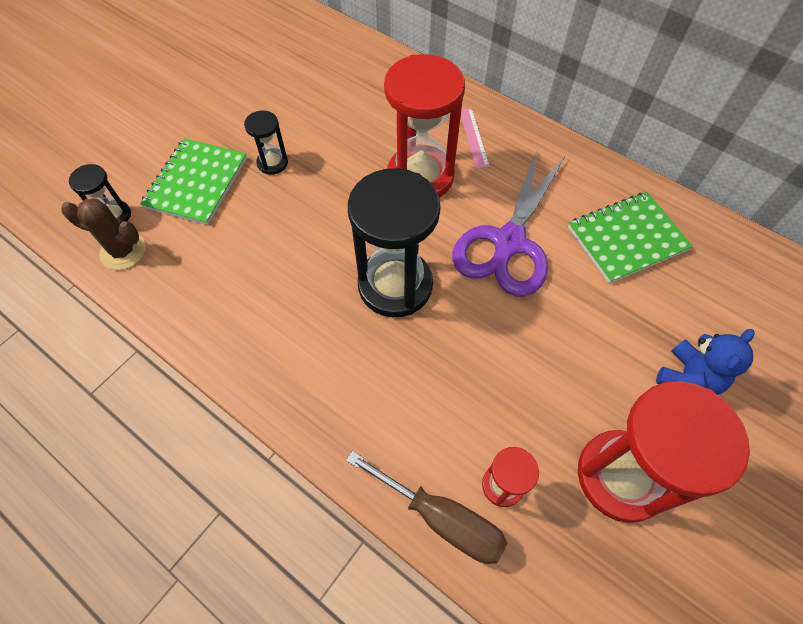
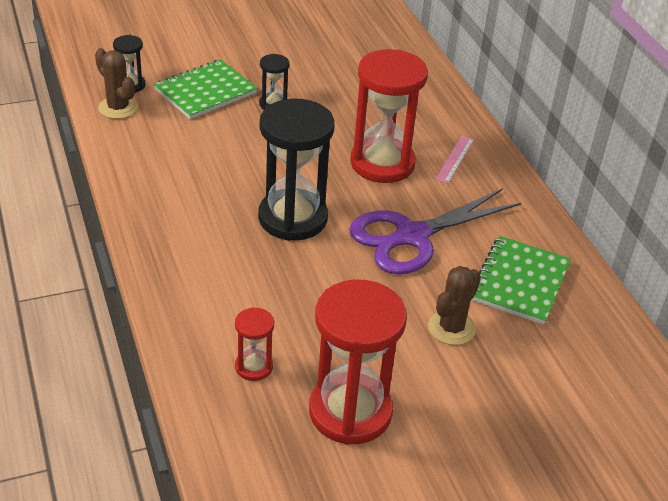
camera: 30 degrees right, 20 degrees down
(441, 518) = (191, 359): brown screwdriver -> none
(619, 323) = (451, 328): none -> brown cactus
(626, 238) = (519, 282): green notebook -> green notebook turned 75 degrees counterclockwise
(688, 377) = (473, 389): blue teddy bear -> none

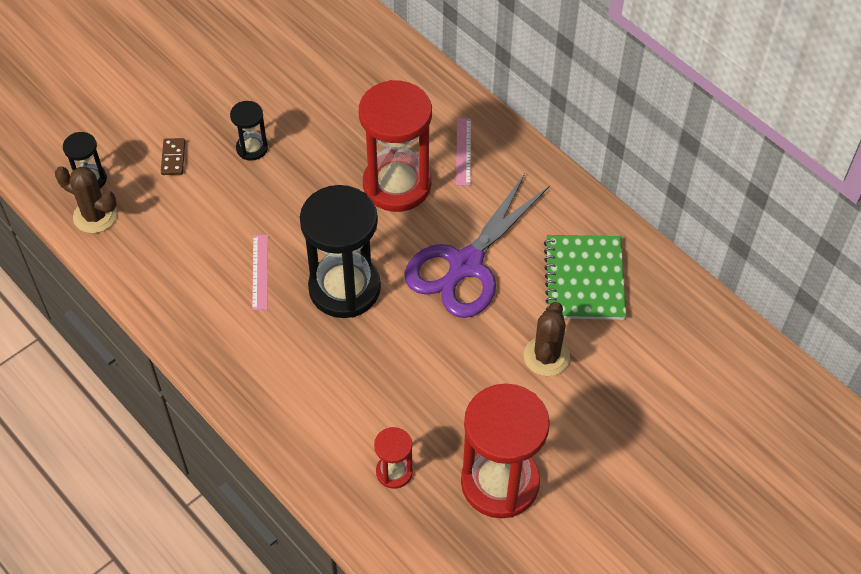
camera: 20 degrees left, 15 degrees up
(205, 91) = (173, 158): green notebook -> brown domino
(227, 184) = (260, 272): none -> pink ruler

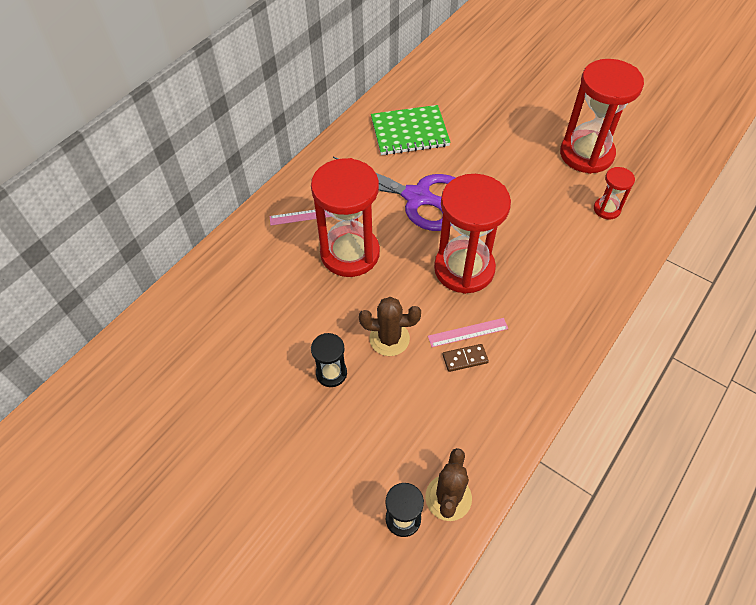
camera: 100 degrees left, 0 degrees up
(173, 158) = (357, 442): brown domino -> brown domino (465, 359)
(344, 288) = (464, 269): black hourglass -> red hourglass
(546, 356) = (480, 144): brown cactus -> brown cactus (389, 339)

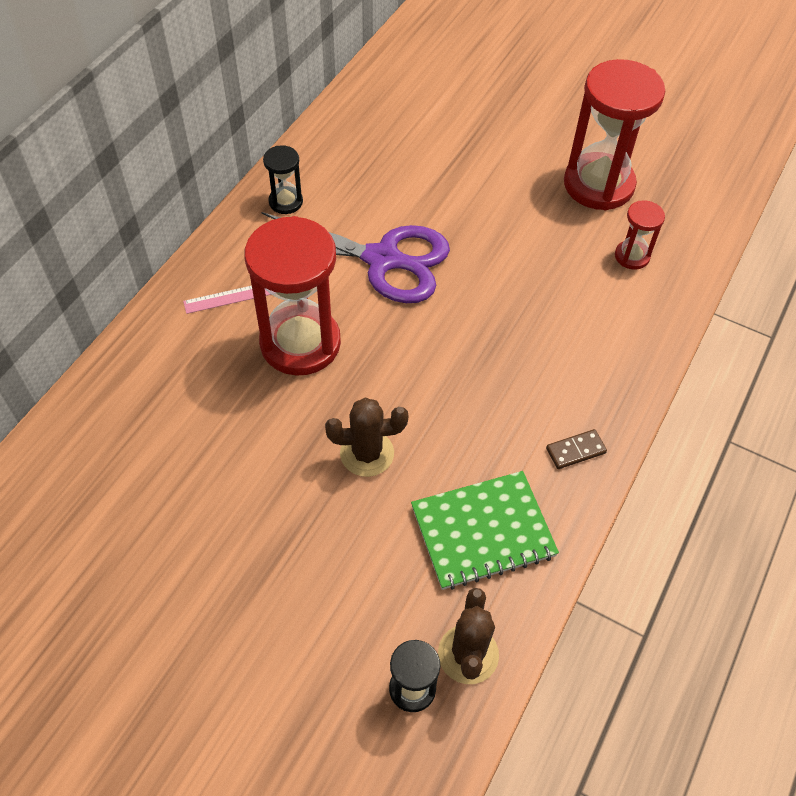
camera: 10 degrees left, 0 degrees up
(331, 373) = (294, 507): black hourglass -> black hourglass (285, 202)
(409, 132) = (362, 171): green notebook -> green notebook (483, 532)
(464, 269) = (455, 351): red hourglass -> none
(465, 359) = (469, 470): brown domino -> brown domino (575, 450)
(468, 332) = (469, 435): pink ruler -> none

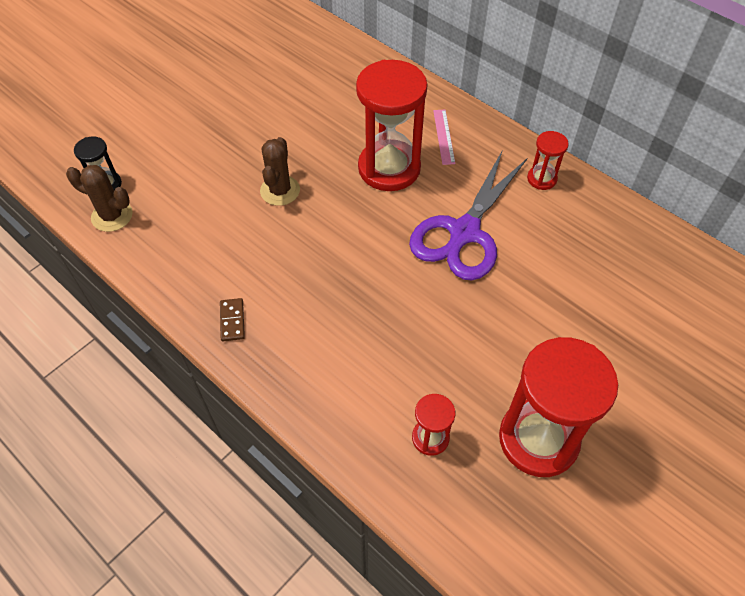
camera: 105 degrees right, 0 degrees up
(285, 202) = (541, 179): black hourglass -> red hourglass
(483, 532) = (191, 243): green notebook -> none

